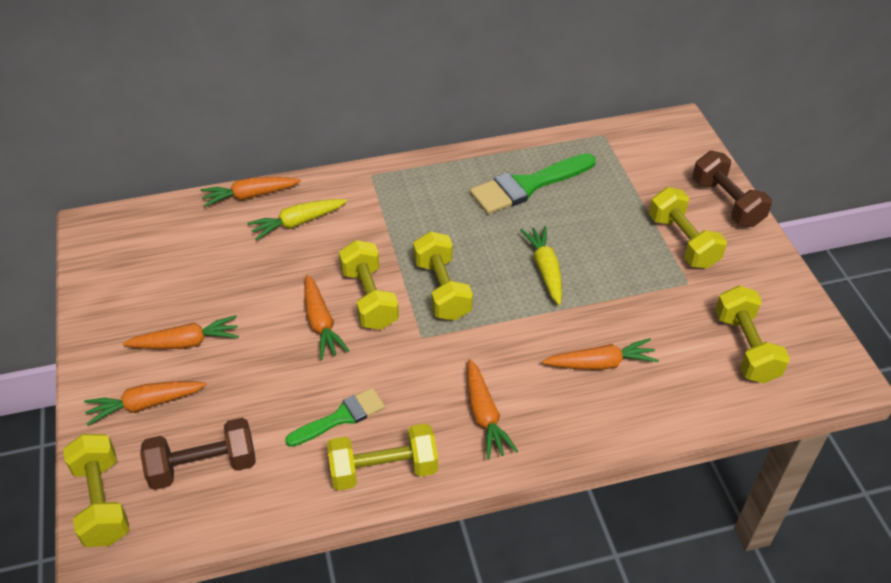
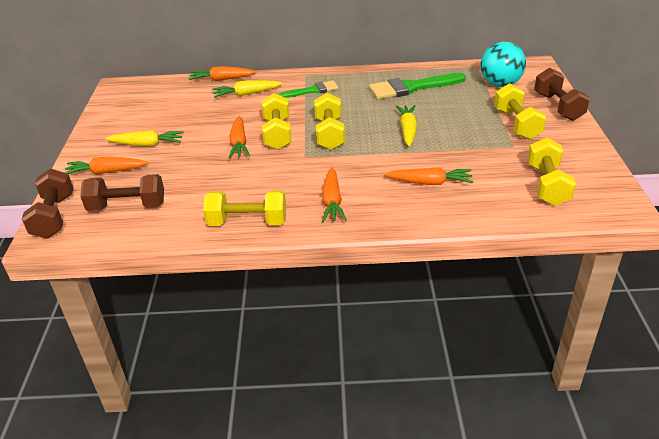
camera: 15 degrees right, 10 degrees down
(102, 502) = (54, 216): yellow dumbbell -> brown dumbbell
(186, 342) = (147, 144): orange carrot -> yellow carrot
(341, 417) = (231, 192): green brush -> green brush (312, 90)
(643, 167) = (500, 84): none -> turquoise ball

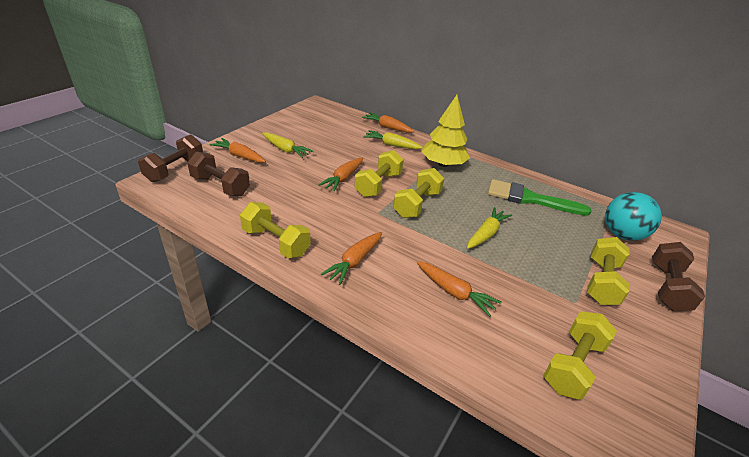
camera: 30 degrees right, 0 degrees up
(312, 90) = (443, 164): green brush -> yellow tree

